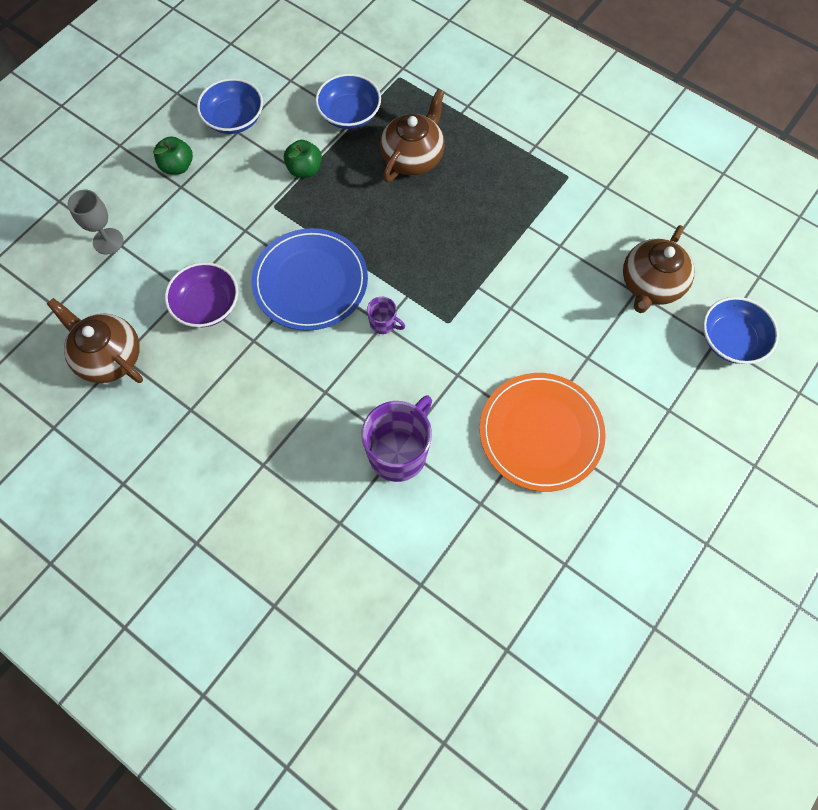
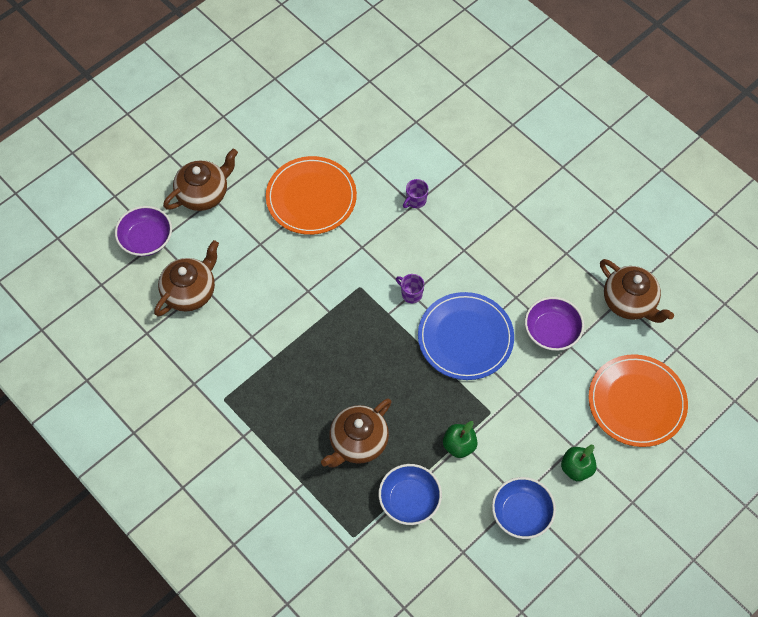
camera: 170 degrees left, 5 degrees down
(108, 241) = (636, 402): grey goblet -> orange plate
(399, 452) = (415, 200): purple mug -> purple mug, size x0.47
(685, 415) = (204, 193): none -> brown teapot
(731, 340) = (146, 239): blue bowl -> purple bowl

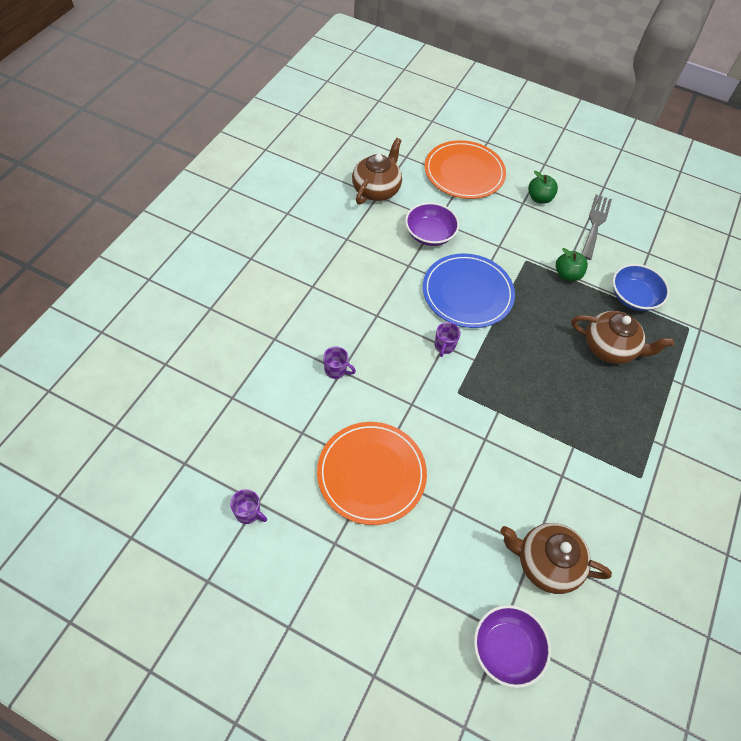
camera: 115 degrees left, 5 degrees down
(204, 193) = (413, 602): brown teapot -> none
(313, 111) = (248, 513): none -> purple mug
(521, 513) = (595, 224): blue bowl -> grey fork

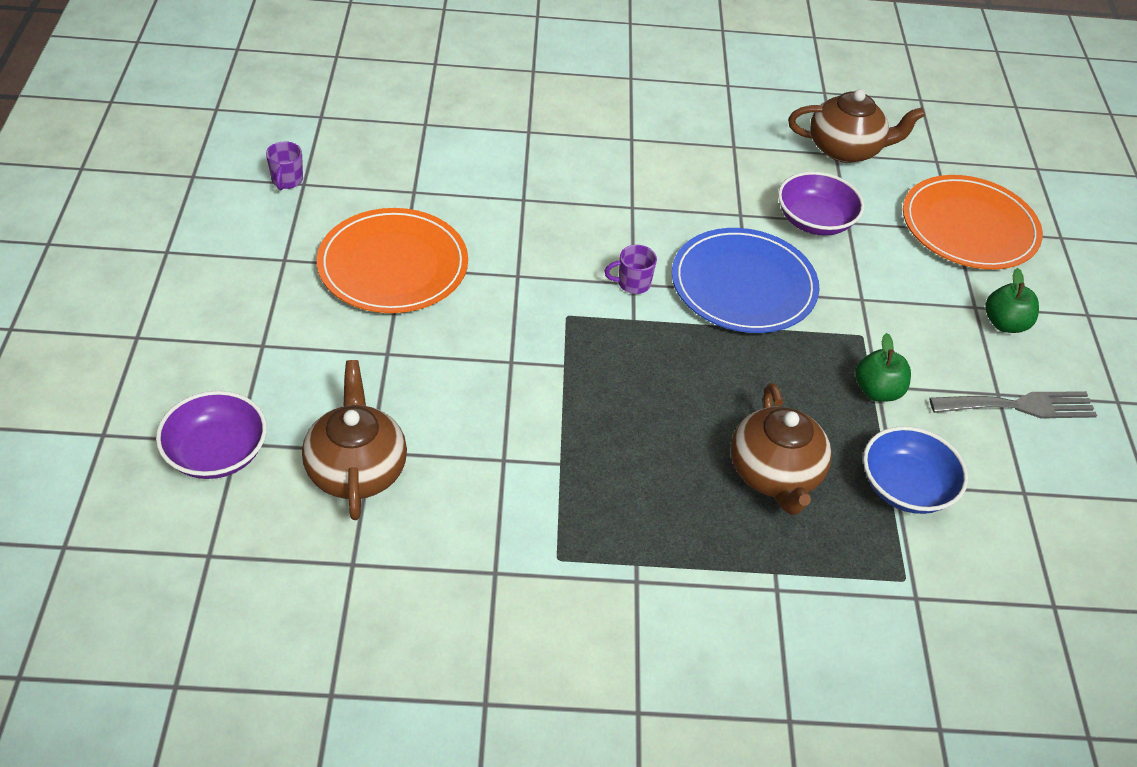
camera: 65 degrees right, 10 degrees down
(336, 370) = (521, 194): purple mug -> none

